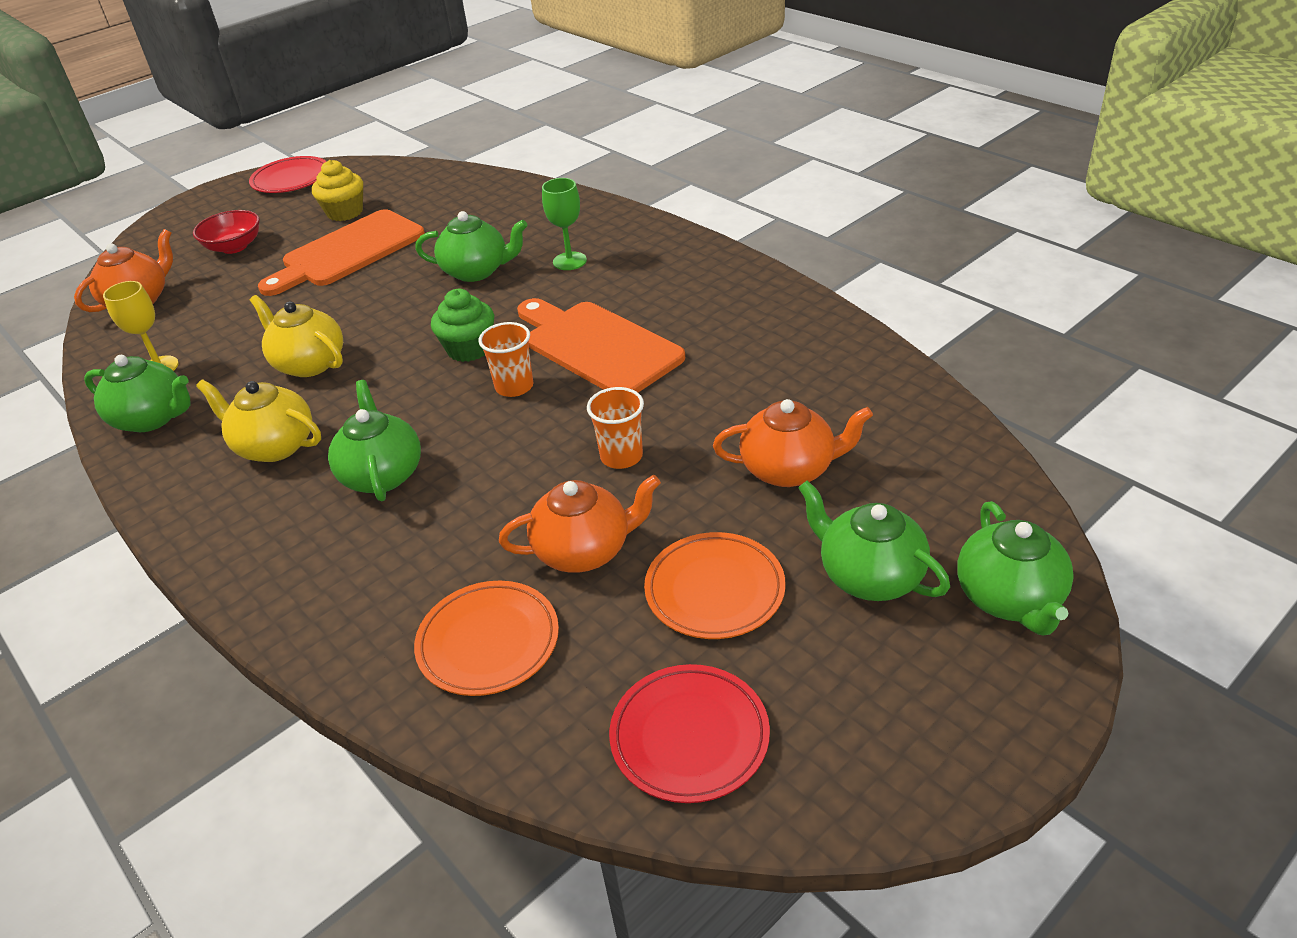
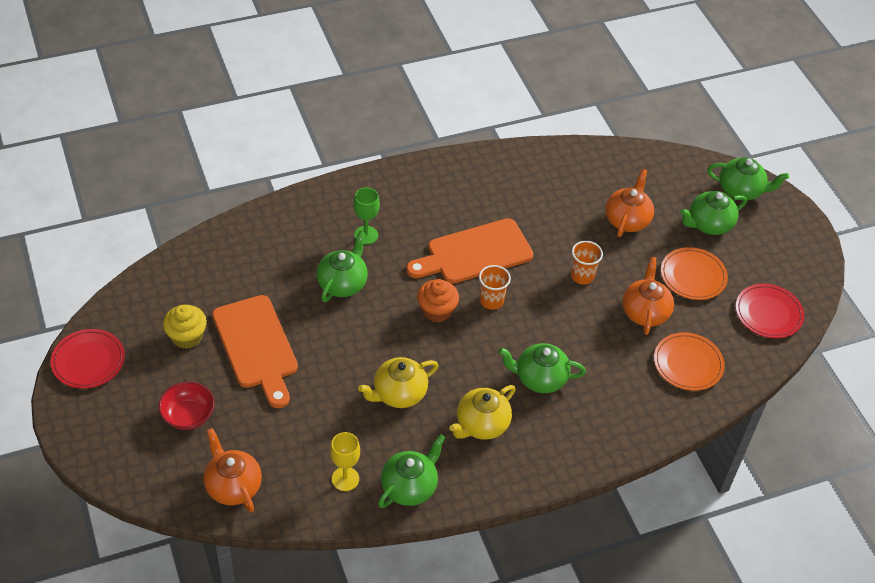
camera: 75 degrees left, 10 degrees up
(469, 349) = (437, 311): green cupcake -> orange cupcake

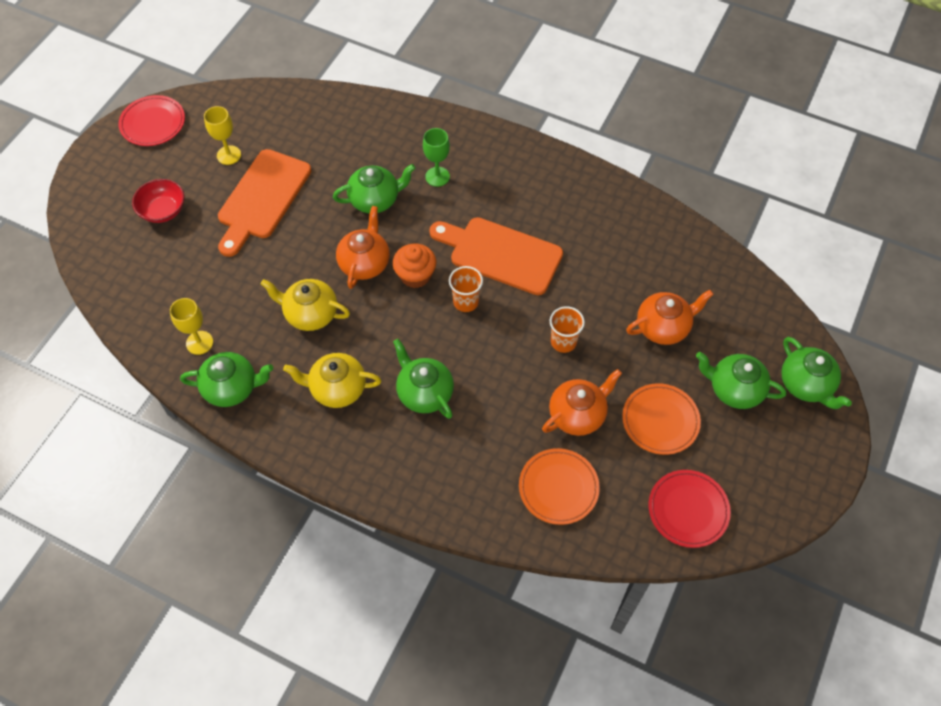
camera: 50 degrees right, 10 degrees up
(187, 337) = (229, 155): yellow cupcake -> yellow goblet
(233, 486) = (129, 283): orange teapot -> orange teapot (365, 263)

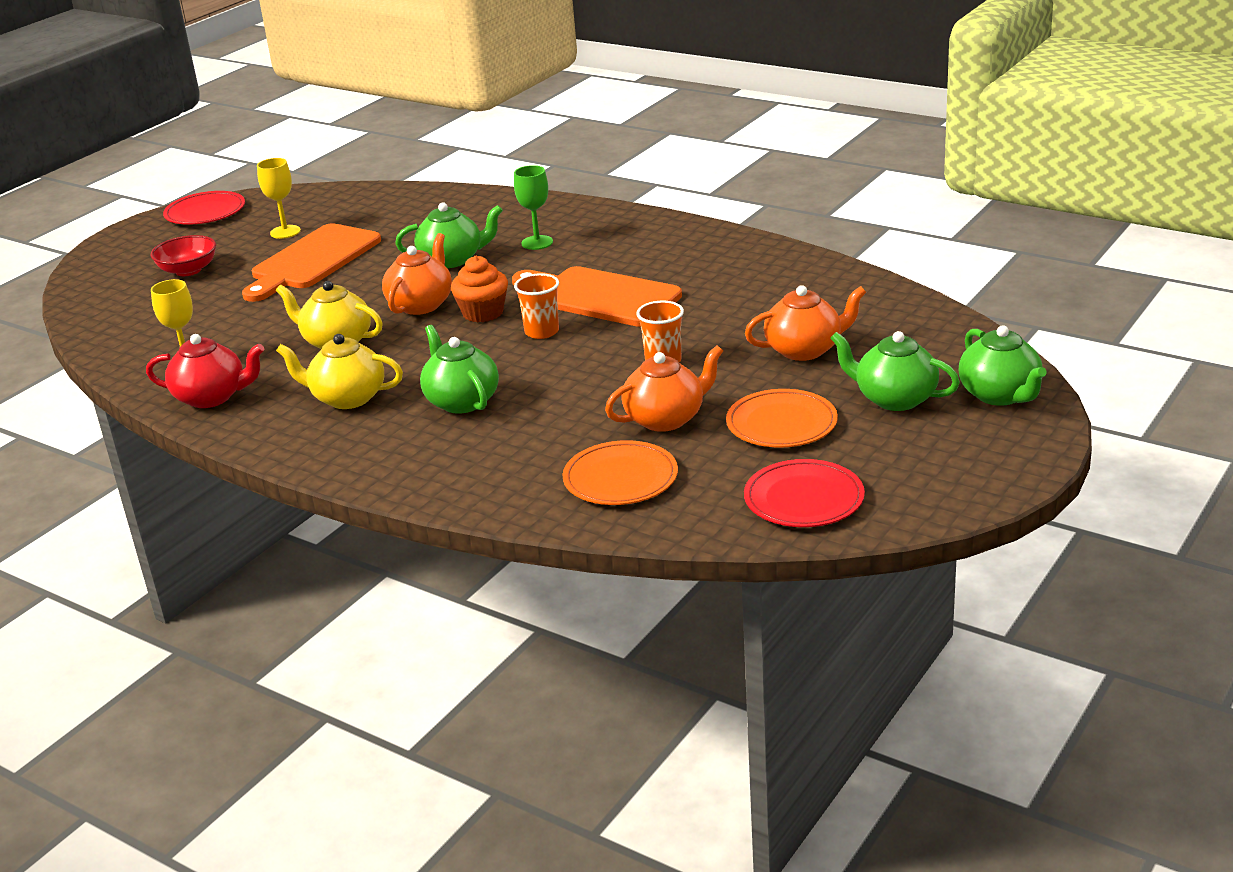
camera: 10 degrees right, 30 degrees down
(232, 388) = (212, 397): green teapot -> red teapot

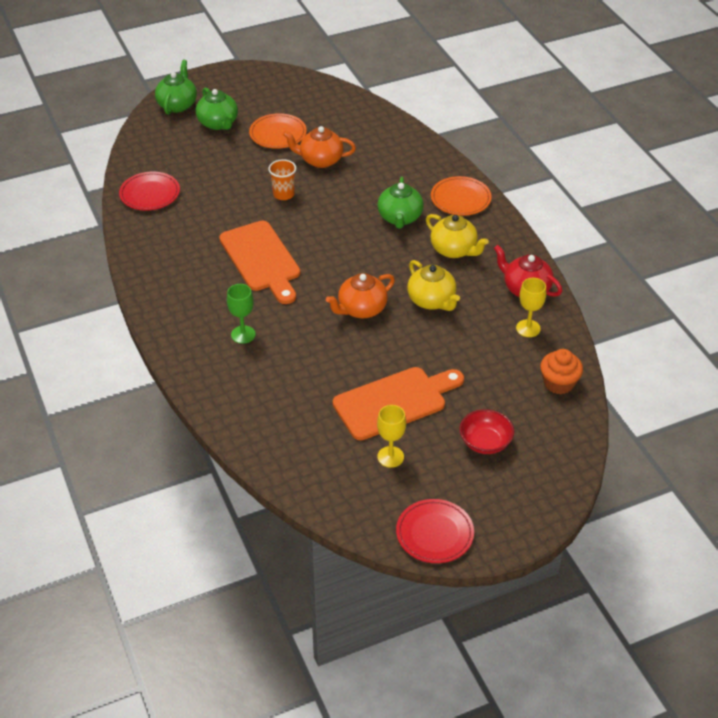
camera: 150 degrees left, 15 degrees up
(452, 260) = (308, 346): green teapot -> none
(483, 313) = (334, 281): orange cupcake -> orange cupcake (559, 383)
(542, 332) = (318, 247): orange cup -> none
(620, 479) = (371, 139): orange plate -> orange plate (460, 199)
(804, 350) = (215, 168): orange teapot -> none
(804, 499) = (313, 98): red plate -> red plate (150, 194)

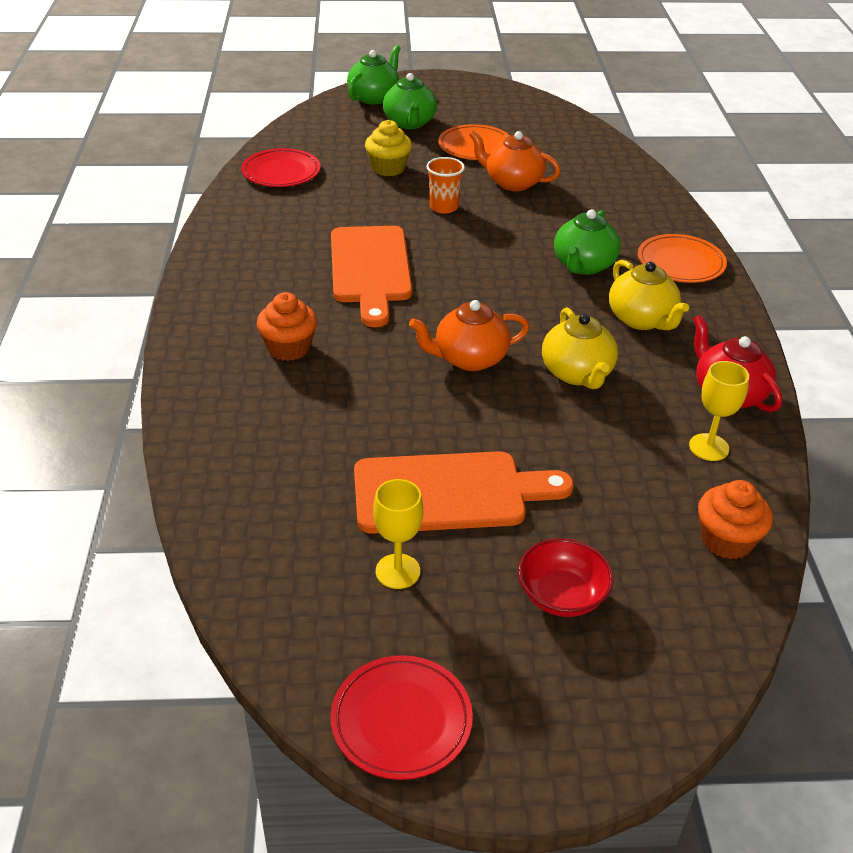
camera: 20 degrees right, 5 degrees down
(226, 170) = (388, 168): none -> yellow cupcake
(243, 334) = (289, 348): green goblet -> orange cupcake

